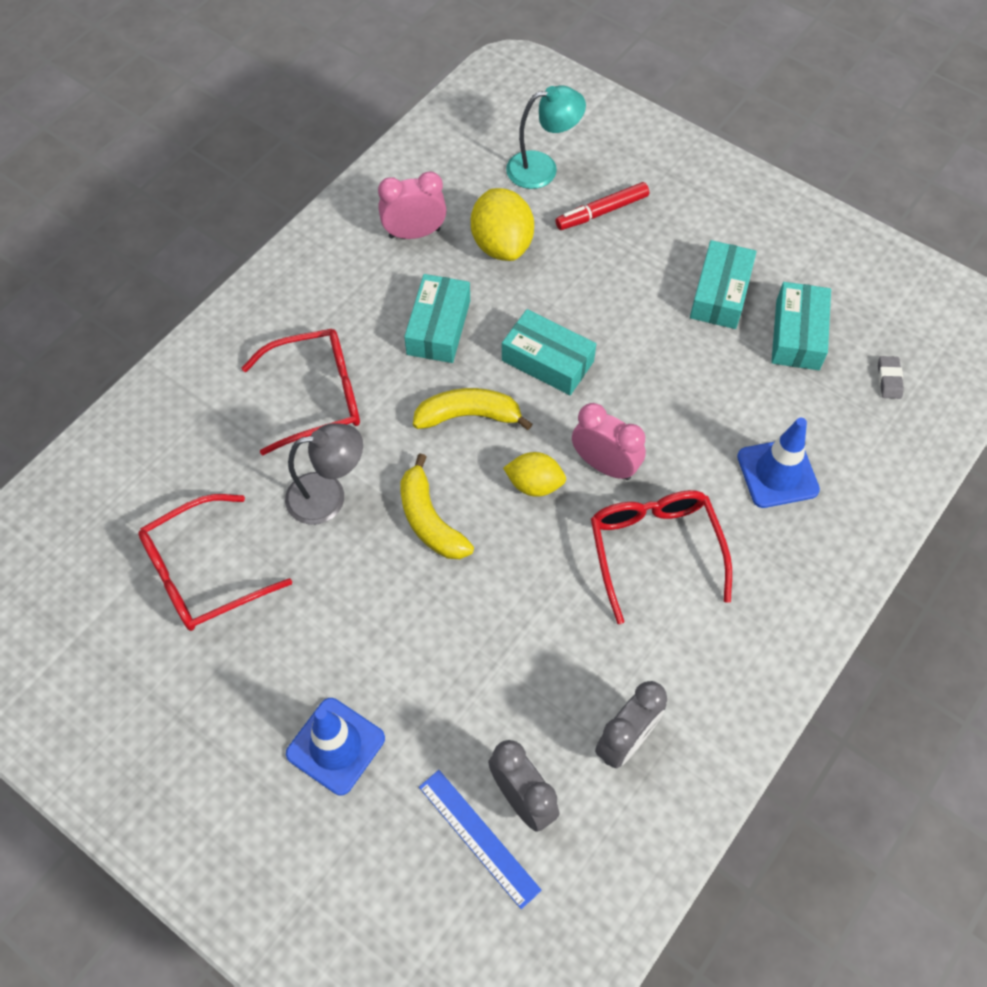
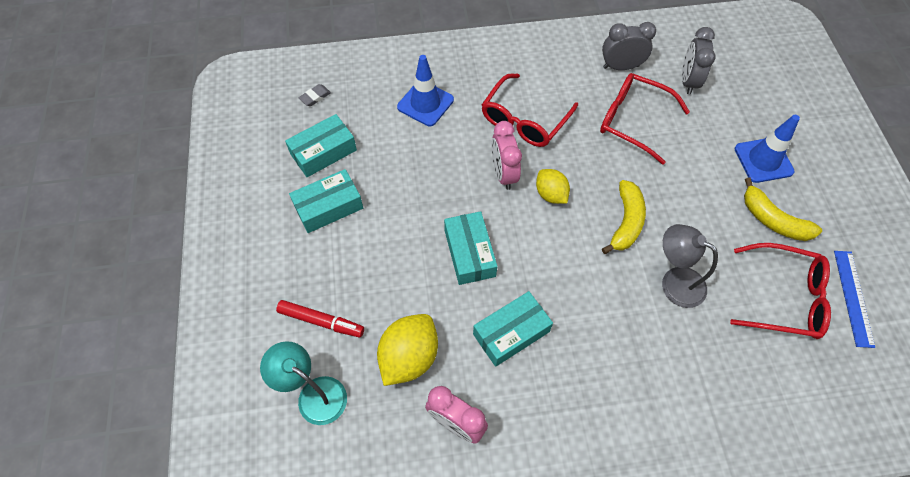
camera: 135 degrees left, 0 degrees up
(317, 396) = (631, 352): red glasses -> red glasses (632, 121)
(468, 415) = (549, 260): yellow banana -> yellow banana (773, 220)
(479, 837) = (720, 82): blue ruler -> blue ruler (853, 297)

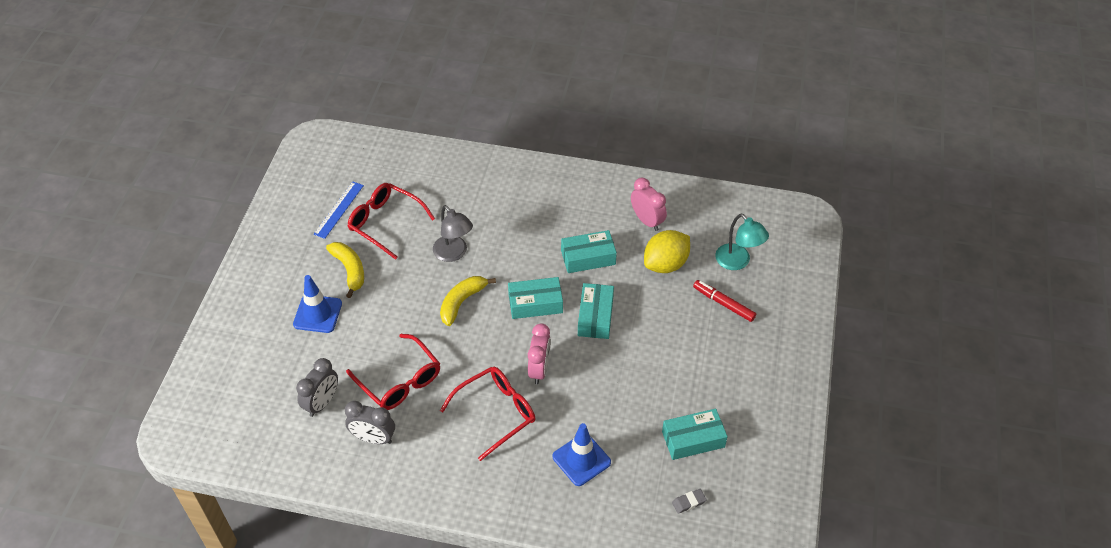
camera: 160 degrees left, 10 degrees down
(328, 207) = (699, 387): turquoise box -> turquoise box (535, 303)
(550, 194) = (509, 340): yellow lemon -> none

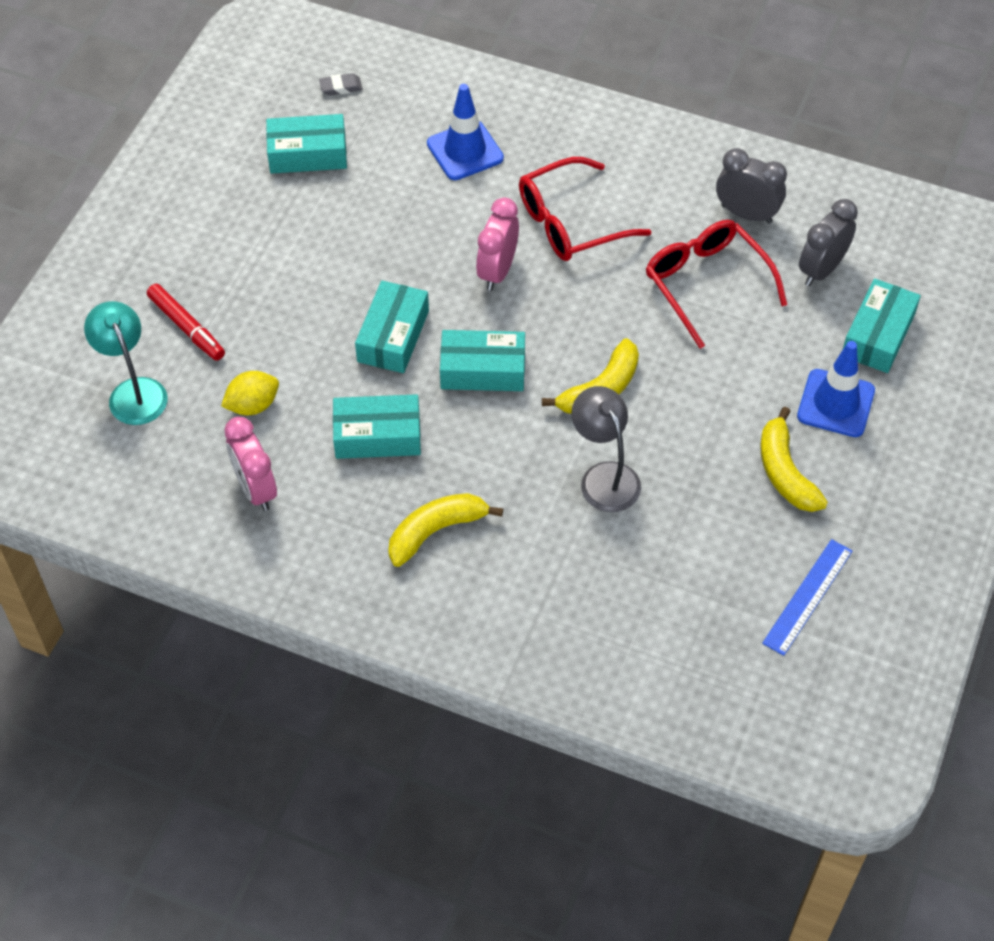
camera: 170 degrees left, 5 degrees up
(287, 362) = (878, 335): none -> turquoise box
(385, 223) = (722, 555): red glasses -> none
(542, 213) = (435, 531): none -> yellow banana
(665, 264) = (253, 405): yellow lemon -> yellow lemon, size x0.63

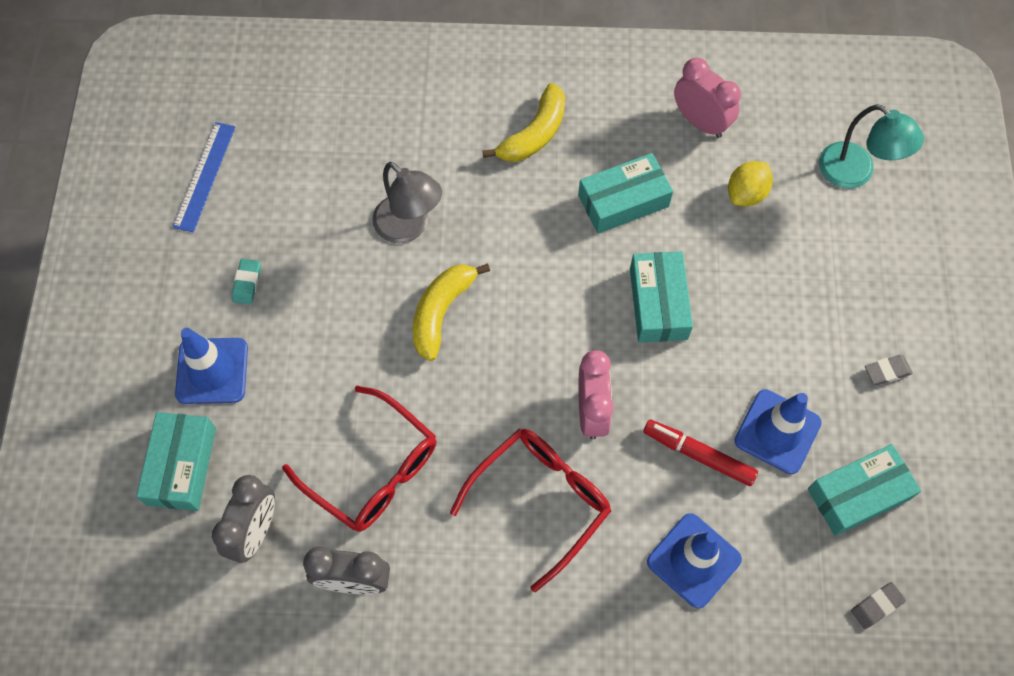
camera: 160 degrees right, 10 degrees up
(186, 327) = (851, 249): red marker -> red marker (698, 455)
(224, 226) = (887, 371): none -> grey eraser
(346, 212) = (777, 431): none -> blue traffic cone
(482, 370) = (559, 296): turquoise box -> none
(785, 472) = (247, 283): yellow banana -> turquoise eraser

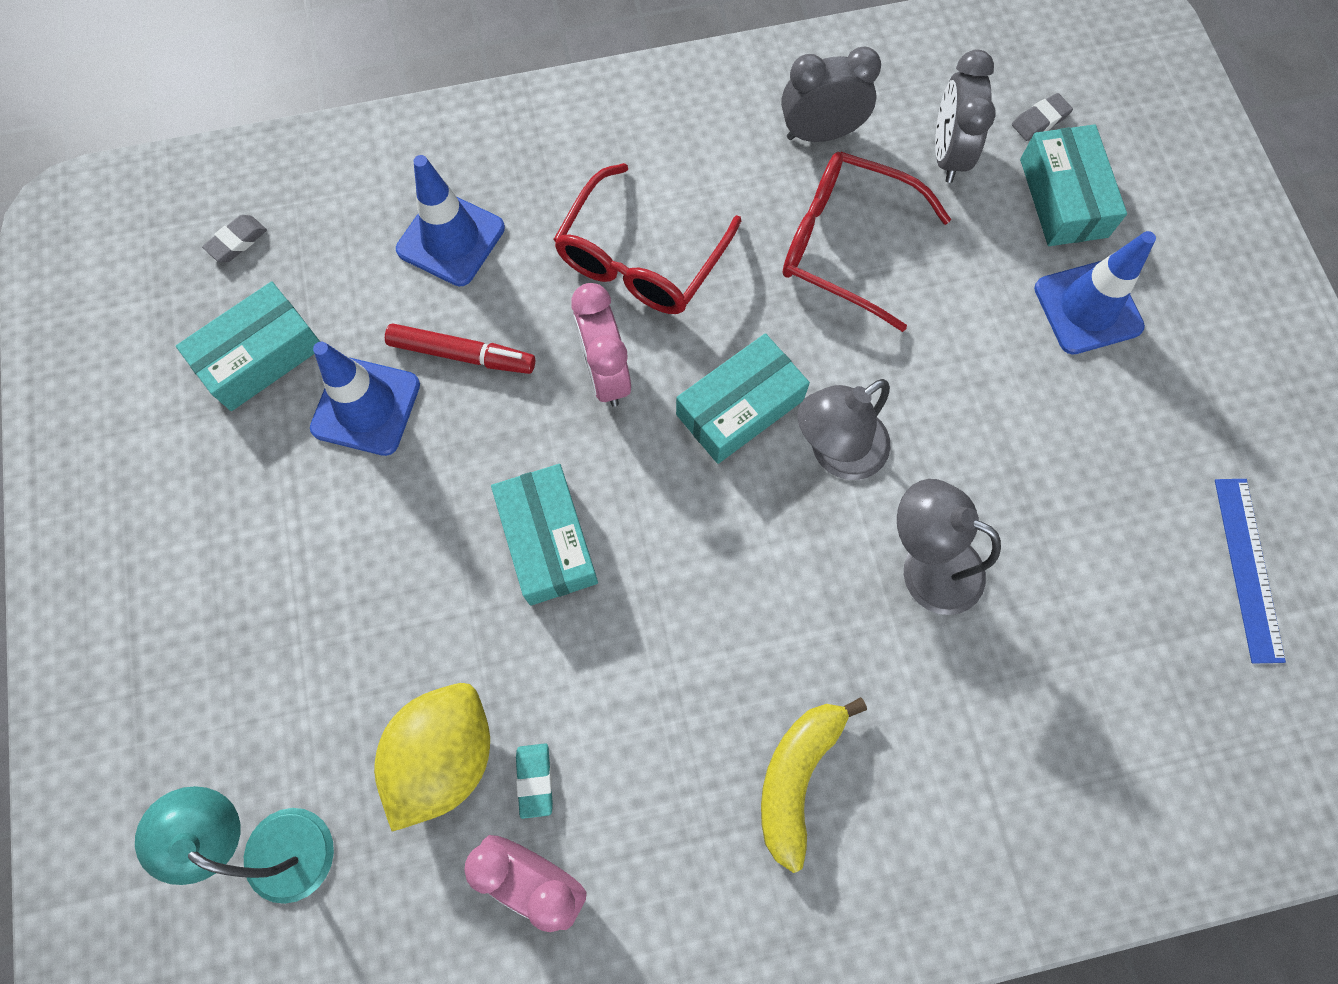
camera: 165 degrees right, 5 degrees up
(247, 283) = (1105, 427): turquoise eraser -> turquoise eraser (535, 780)
(441, 312) = (836, 453): yellow banana -> grey lamp
(623, 201) = (630, 691): turquoise box -> turquoise box (739, 407)
(746, 194) = (444, 756): yellow lemon -> yellow lemon, size x1.60
(887, 371) = (223, 522): grey eraser -> grey eraser (1040, 120)

